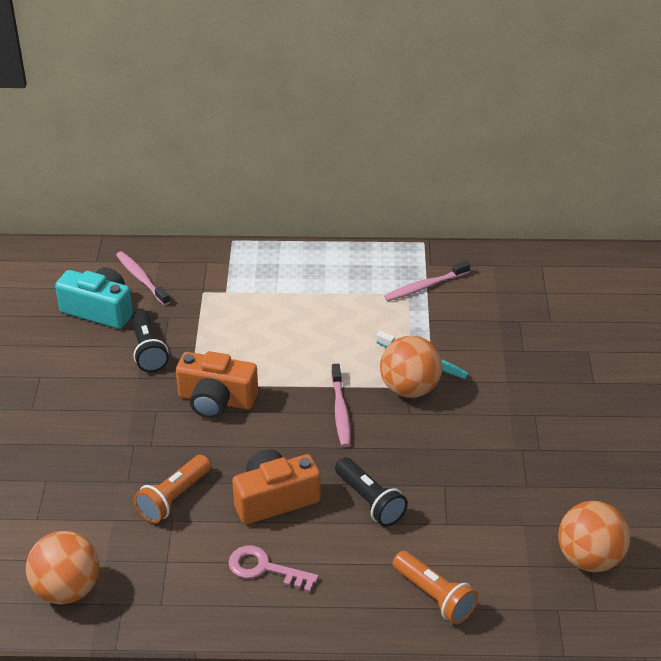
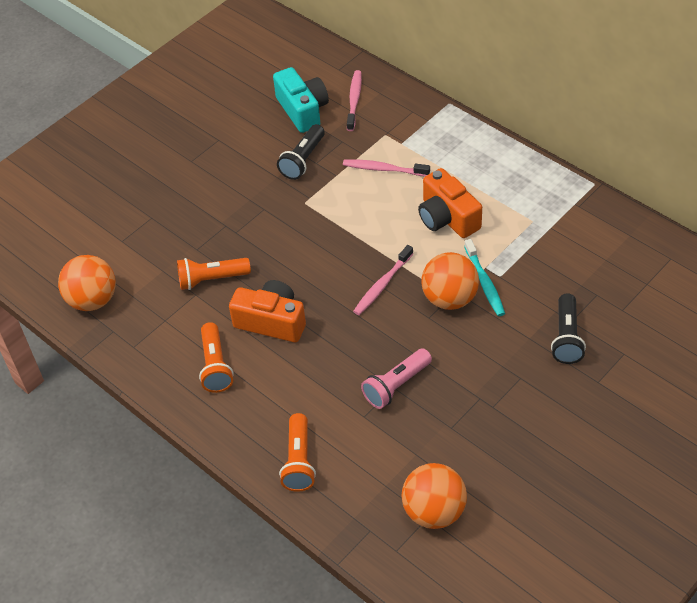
camera: 45 degrees right, 10 degrees up
(216, 400) = (309, 225): orange camera -> orange camera (447, 218)
(264, 568) = (215, 366): pink key -> orange flashlight
(370, 501) = (330, 365): black flashlight -> black flashlight (566, 337)
(425, 286) = (553, 222): pink toothbrush -> pink toothbrush (384, 169)
(445, 482) = (396, 385): none -> pink flashlight

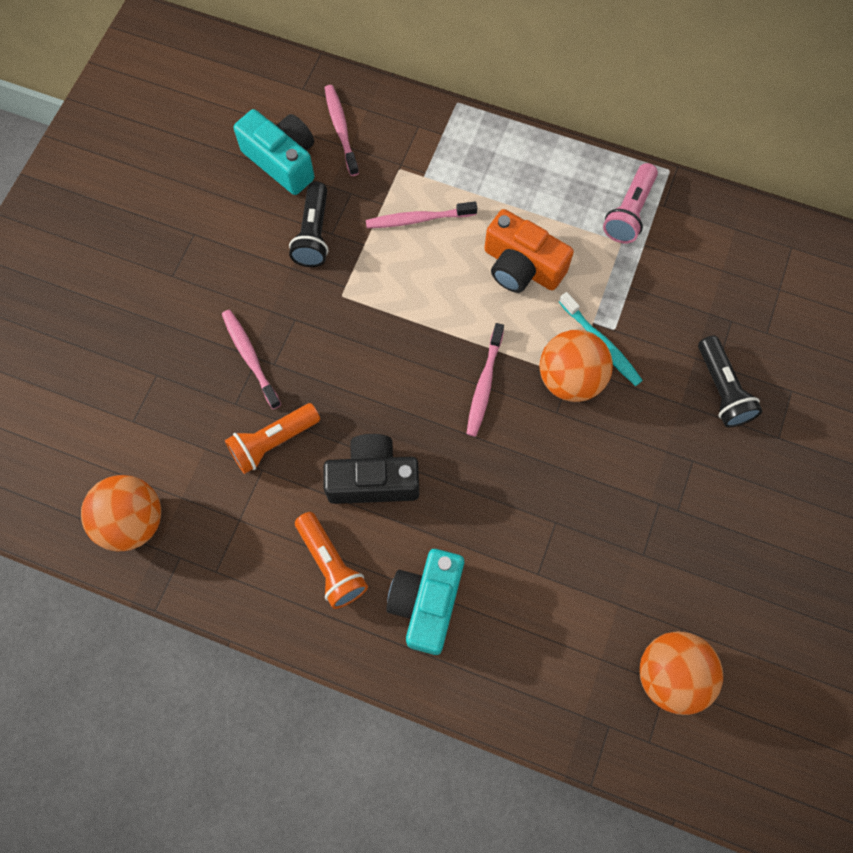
camera: 25 degrees left, 20 degrees up
(221, 224) = (250, 357): none -> pink toothbrush
(271, 321) = (373, 479): orange camera -> black camera
(272, 410) = (427, 603): none -> turquoise camera
(299, 461) = (488, 663): orange flashlight -> none
(396, 385) = (558, 519): pink flashlight -> pink flashlight (629, 212)

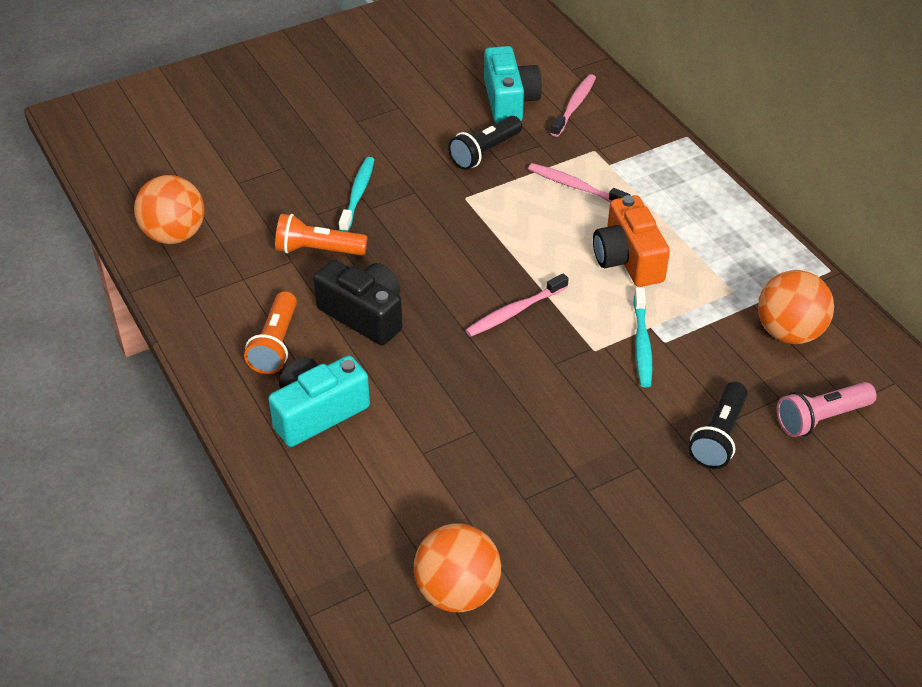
camera: 40 degrees right, 25 degrees down
(250, 357) = (357, 194): pink toothbrush -> turquoise toothbrush
(570, 378) = (590, 350): orange ball -> orange ball (789, 332)
(629, 212) = (761, 277): pink flashlight -> pink flashlight (821, 418)

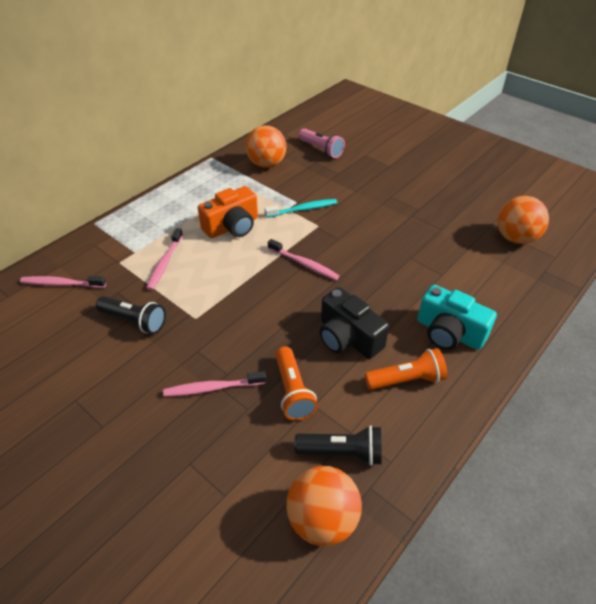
camera: 110 degrees left, 0 degrees up
(357, 194) = (212, 388): turquoise toothbrush -> pink toothbrush
(364, 315) = (348, 337): black camera -> black camera turned 60 degrees counterclockwise
(509, 101) = (58, 323): turquoise camera -> none
(718, 436) = (353, 176): black flashlight -> black flashlight (342, 452)

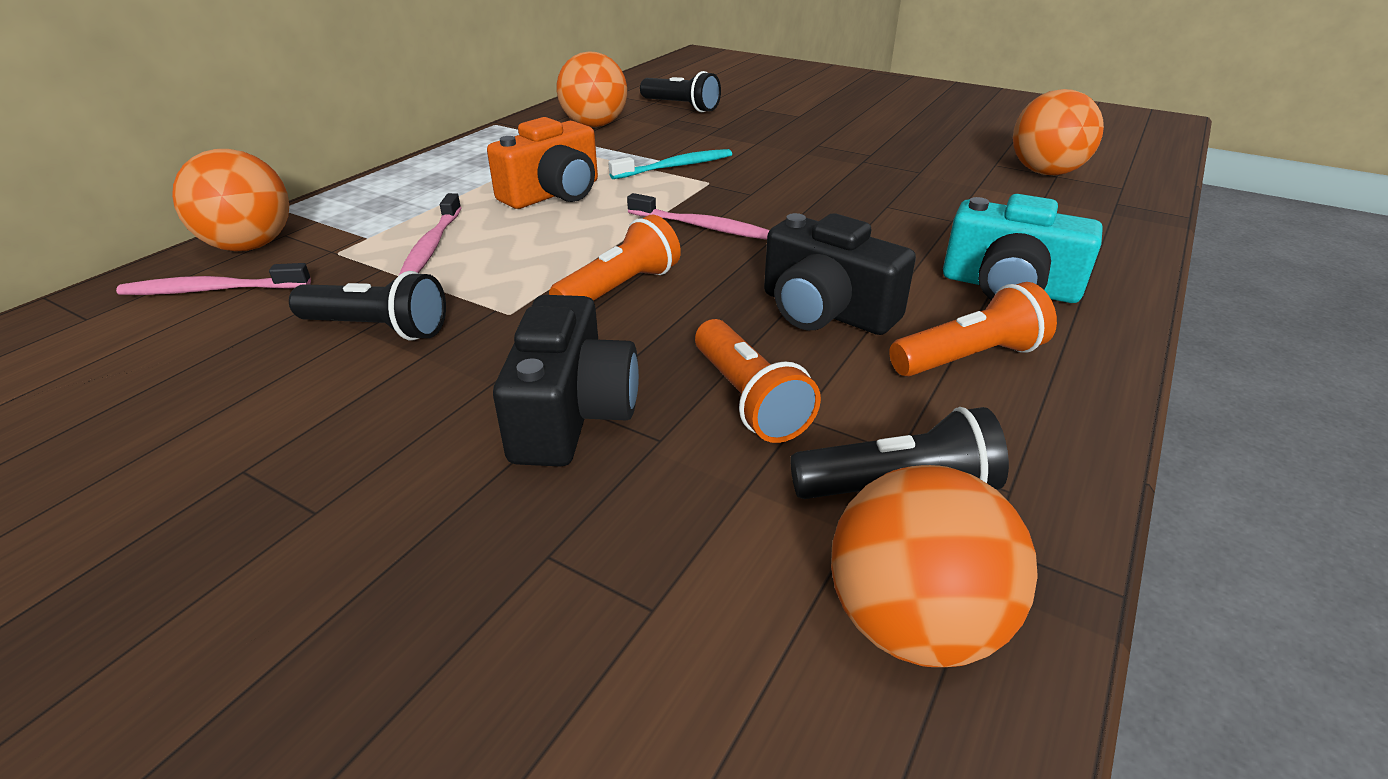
camera: 10 degrees left, 10 degrees down
(78, 252) = (250, 246): none -> orange ball
(212, 388) = (572, 413): pink toothbrush -> black camera
(251, 308) = (620, 289): none -> orange flashlight
(321, 150) = (681, 107): pink flashlight -> black flashlight

